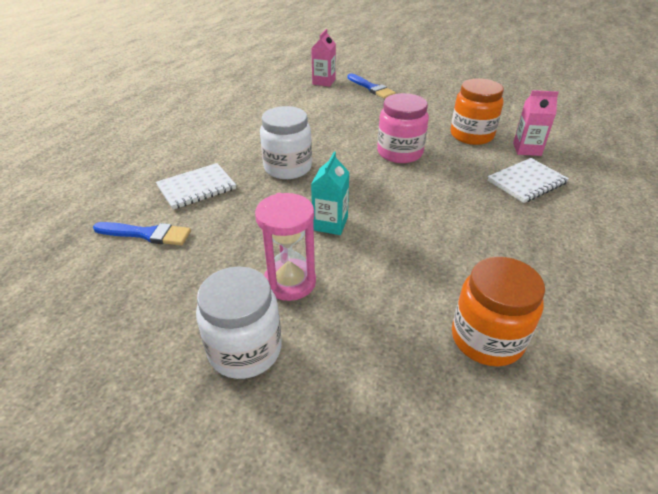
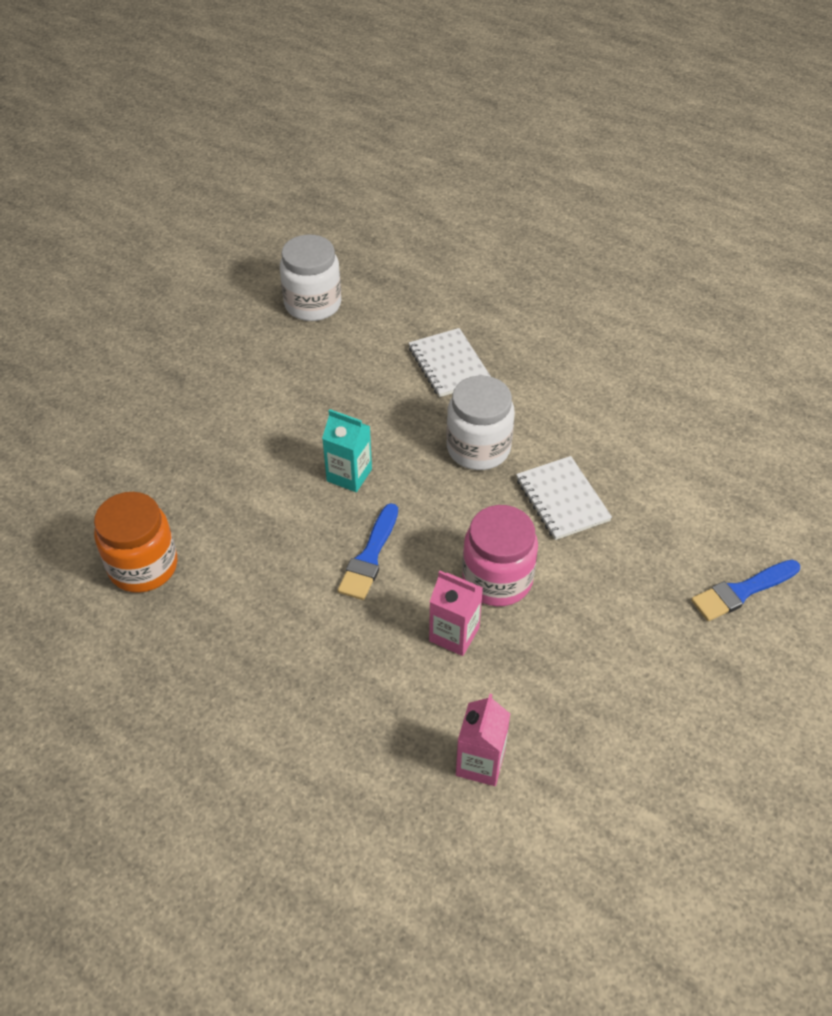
camera: 100 degrees right, 10 degrees up
(147, 234) = (372, 331): blue brush -> blue brush (369, 557)
(245, 350) = (199, 398): white jar -> white jar (313, 304)
(290, 282) = (267, 432): pink hourglass -> none
(323, 82) = (769, 523): pink carton -> pink carton (454, 634)
(471, 135) = (539, 695): orange jar -> none
(526, 182) = (386, 718): white notebook -> white notebook (562, 500)

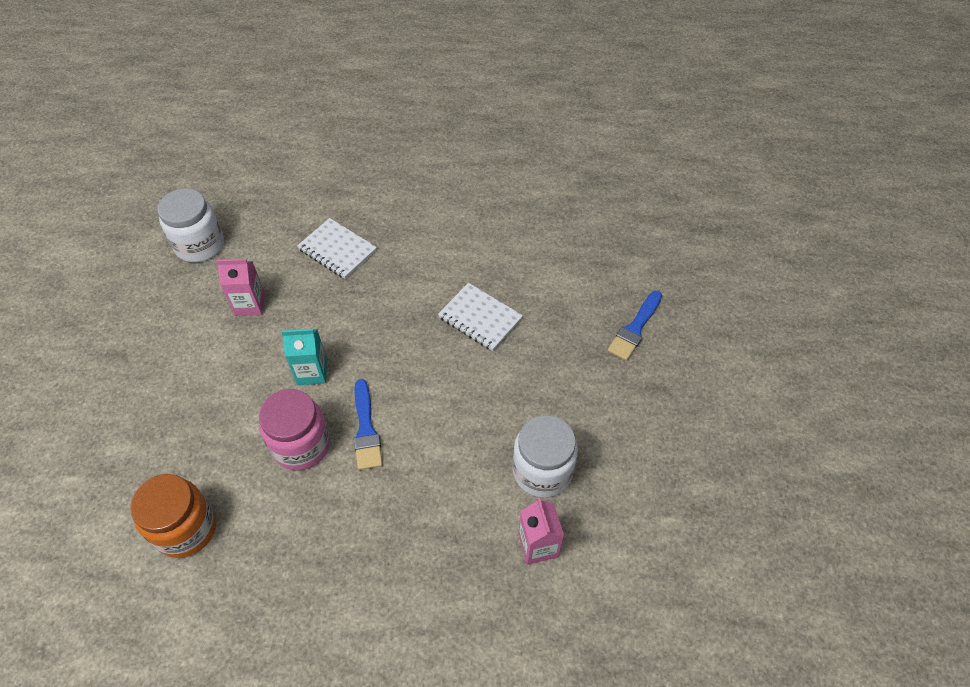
camera: 30 degrees left, 5 degrees up
(454, 634) = (463, 458): pink carton -> pink carton (250, 304)
(478, 448) = (397, 306): white jar -> white jar (542, 471)
(497, 579) = (469, 400): pink jar -> pink jar (301, 445)

